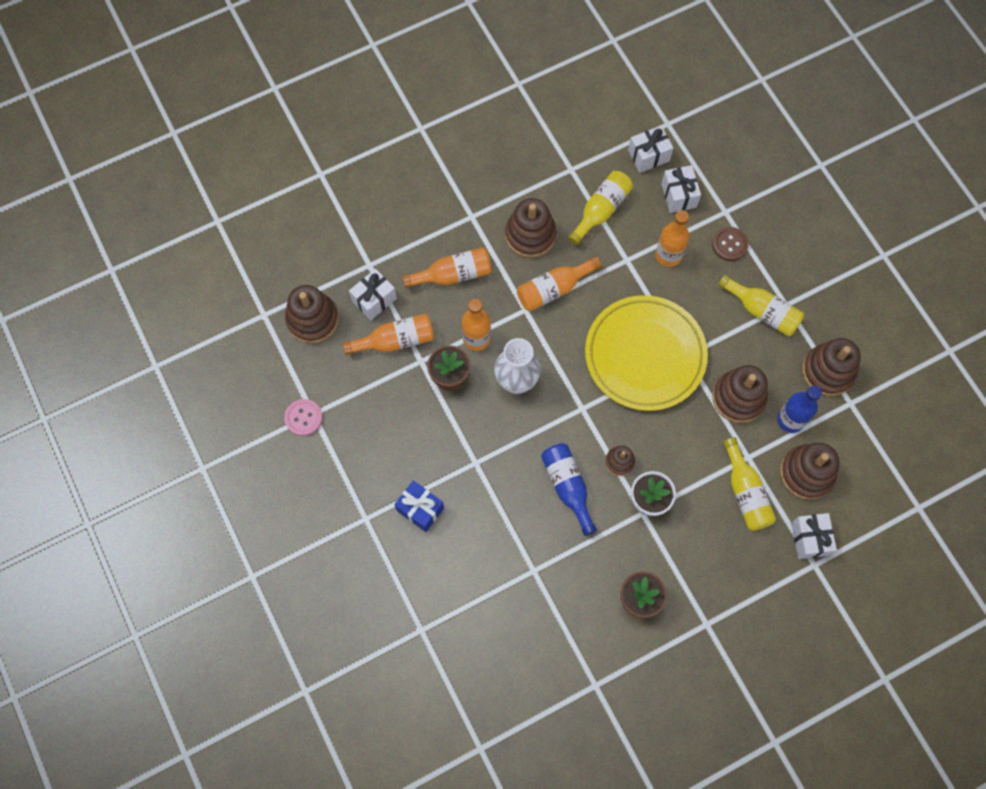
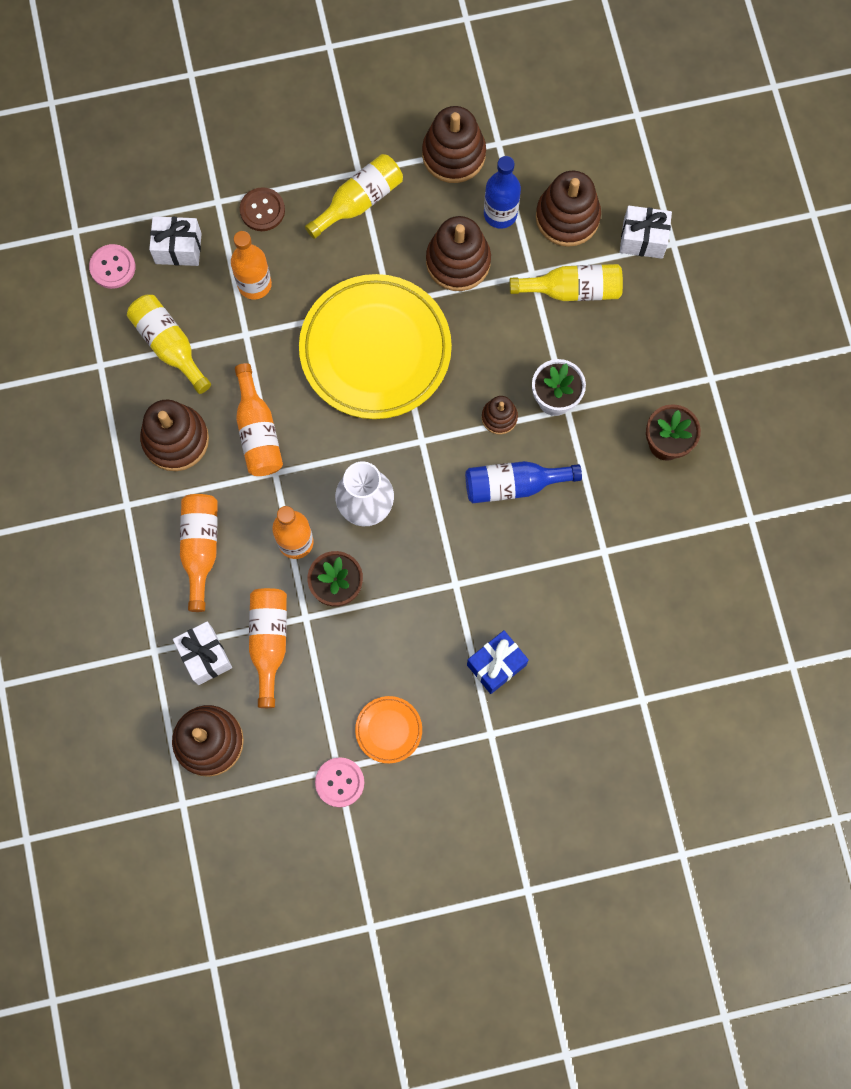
camera: 75 degrees left, 5 degrees up
(351, 442) = (388, 730): none -> orange plate
(648, 156) = (112, 267): white gift -> pink button

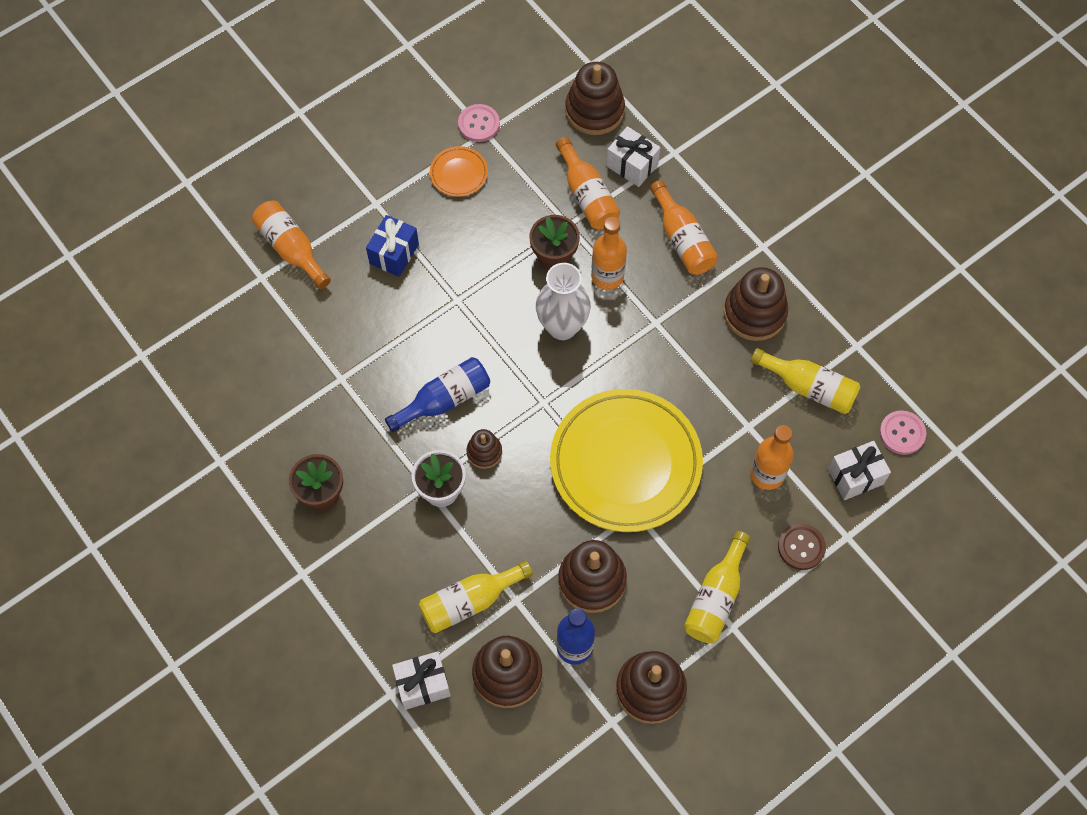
camera: 155 degrees right, 10 degrees down
(258, 431) = (689, 349): orange bottle -> orange bottle (291, 249)

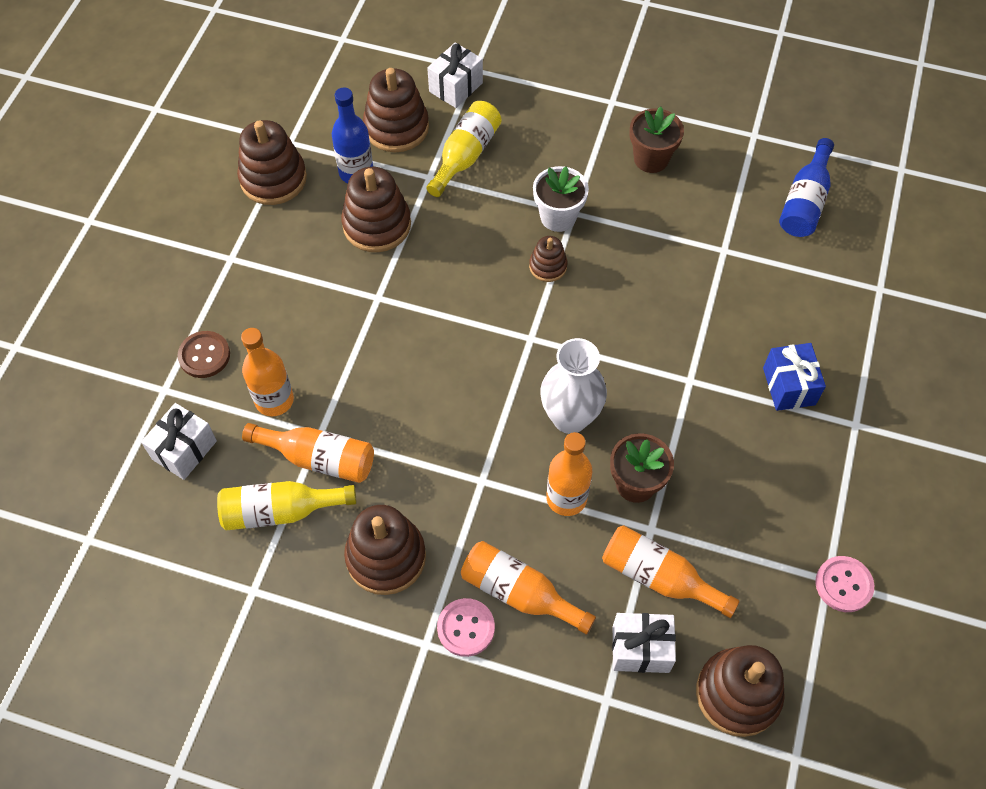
camera: 145 degrees right, 5 degrees down
(291, 249) = (883, 330): orange bottle -> orange bottle (319, 458)
(444, 400) = (620, 287): blue bottle -> blue bottle (804, 202)
(459, 173) = (809, 511): orange plate -> none
(625, 463) = (415, 331): yellow plate -> none
(716, 597) = (259, 272): yellow bottle -> none
(902, 433) = (156, 523): pink button -> pink button (466, 628)

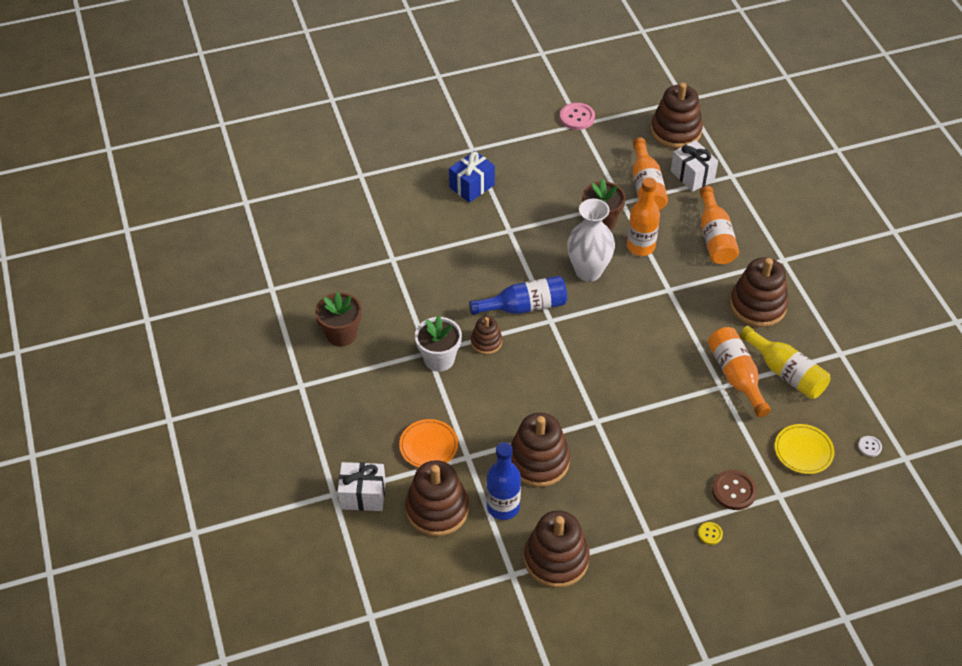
camera: 125 degrees left, 10 degrees down
(130, 516) = (869, 447): none -> white button
(184, 450) = (803, 451): white gift -> yellow plate
(185, 304) = (710, 534): none -> yellow button
(274, 400) = (723, 427): orange bottle -> none
(465, 156) = (428, 446): yellow bottle -> orange plate
(466, 628) = (757, 248): pink button -> none
(804, 202) = (315, 237): blue bottle -> blue bottle (524, 307)

